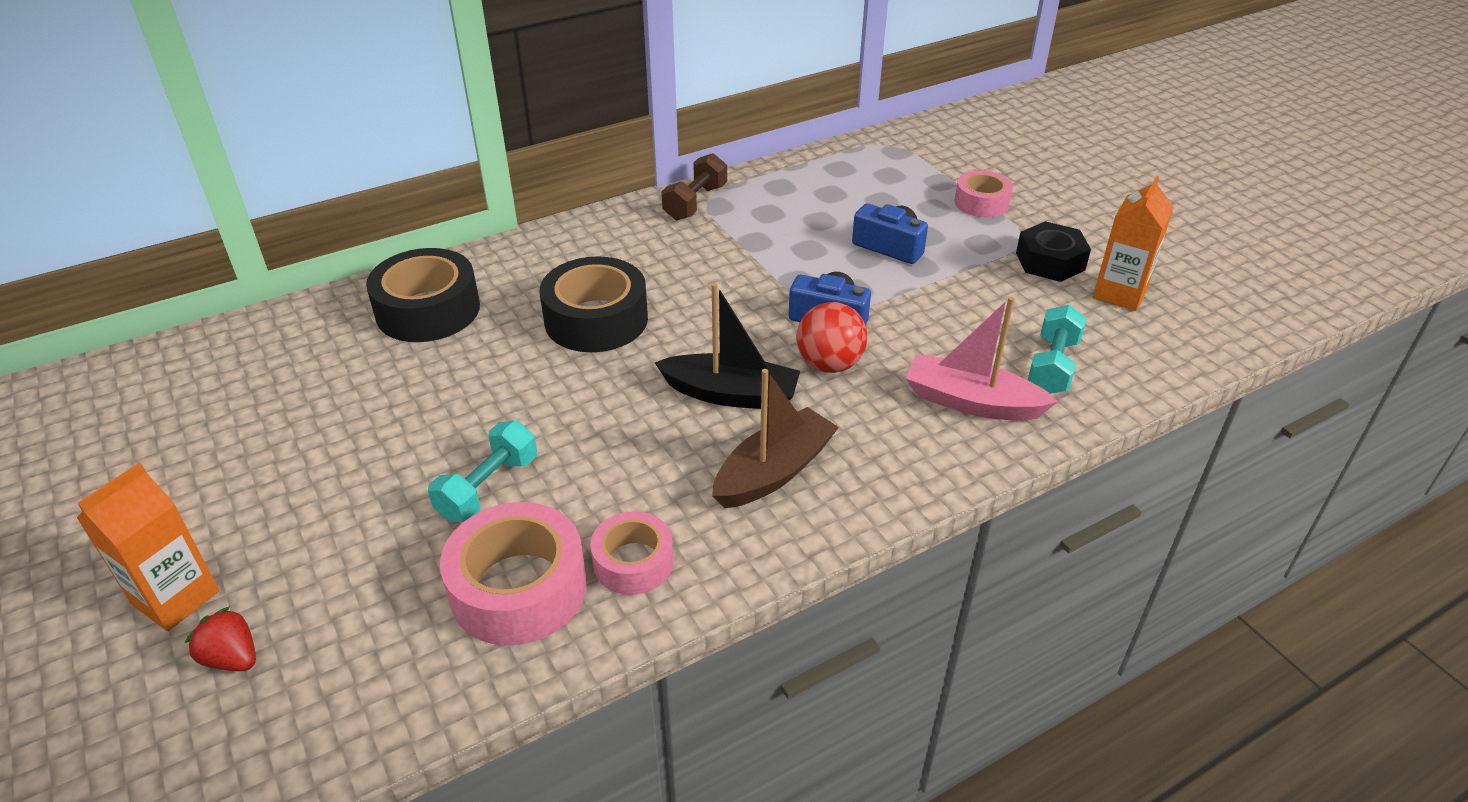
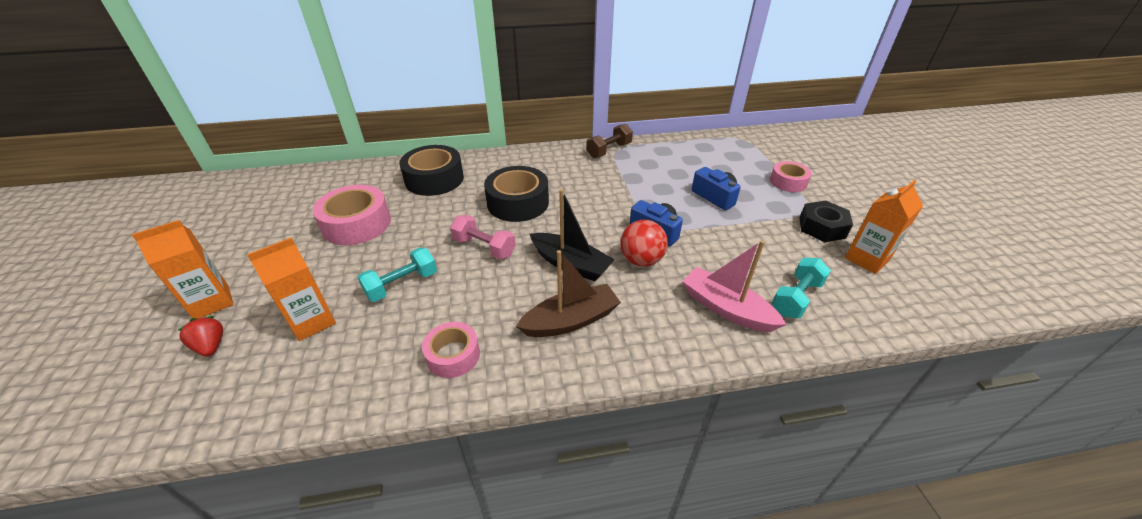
camera: 20 degrees right, 0 degrees up
(378, 578) = (312, 321): none -> orange carton
(518, 588) = (379, 351): pink tape -> pink tape (357, 224)
(584, 401) = (484, 247): none -> pink dumbbell

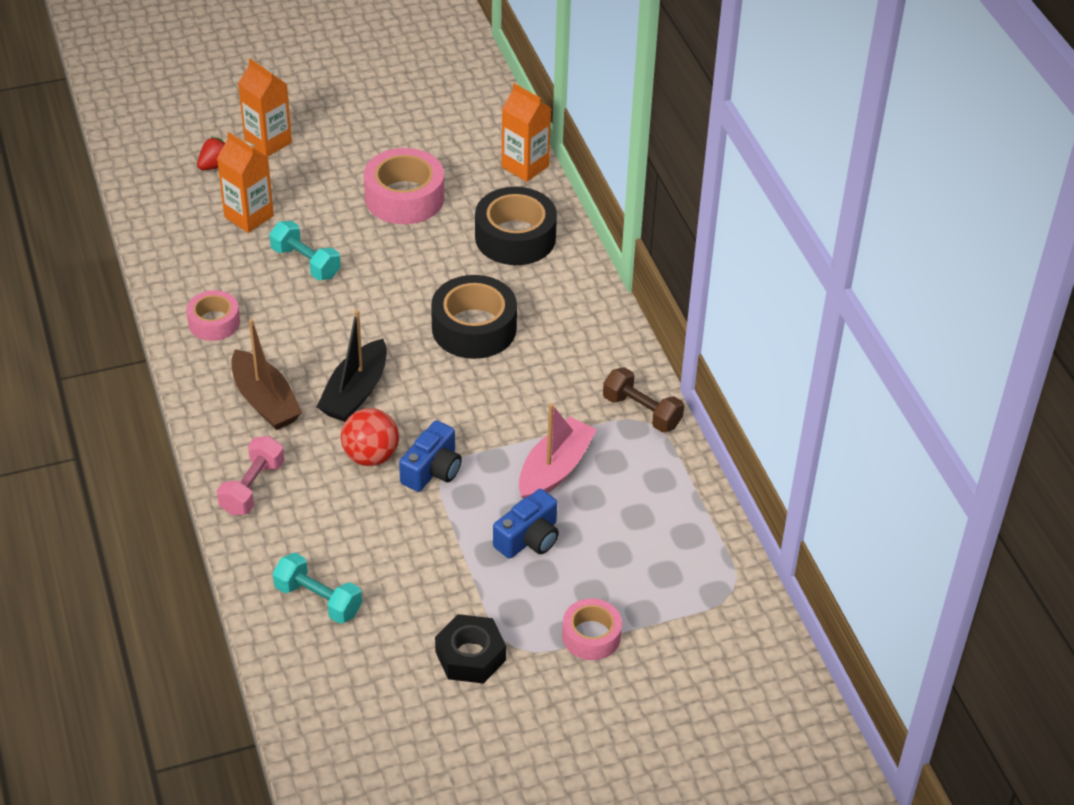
camera: 80 degrees right, 5 degrees up
(484, 247) = (376, 313): pink dumbbell -> pink dumbbell (252, 487)
(726, 308) = (294, 532): pink boat -> pink boat (555, 469)
(866, 259) = (403, 691): orange carton -> orange carton (525, 166)

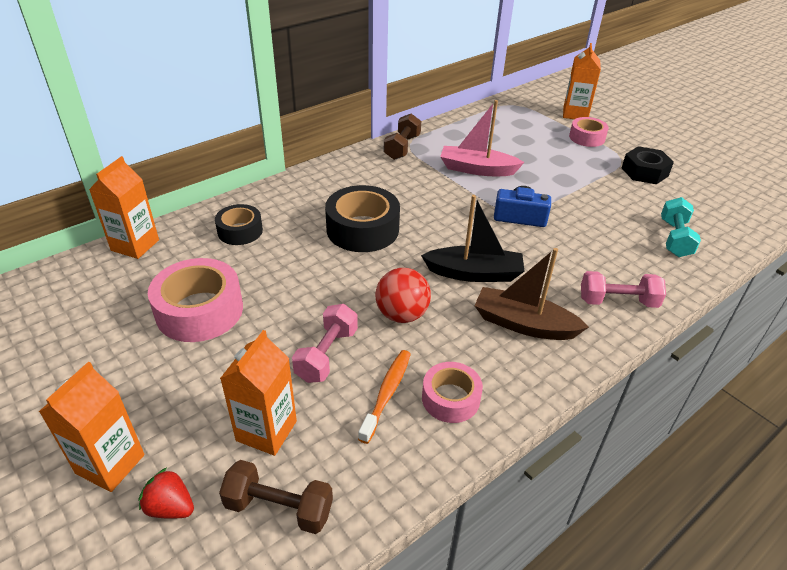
camera: 110 degrees left, 5 degrees down
(181, 212) = (279, 508): none -> brown dumbbell
(242, 287) = (387, 393): none -> orange toothbrush
(265, 401) = (523, 324): brown boat -> brown boat turned 105 degrees counterclockwise
(306, 263) = (327, 355): turquoise dumbbell -> pink dumbbell
(371, 456) = (532, 248): red ball -> red ball (402, 315)
(515, 237) = (240, 231): black tape -> black tape, size x0.60
(529, 538) = (540, 168): blue camera -> none
(673, 660) = (575, 114): none -> orange carton

